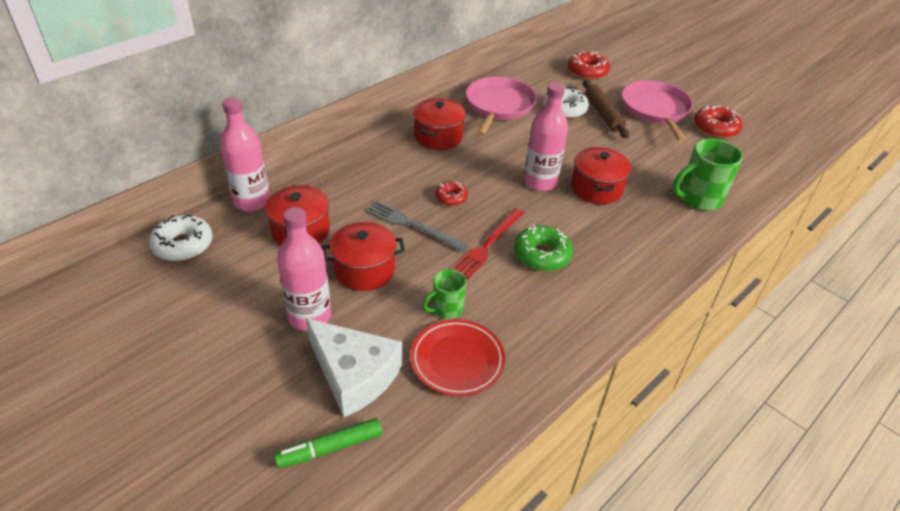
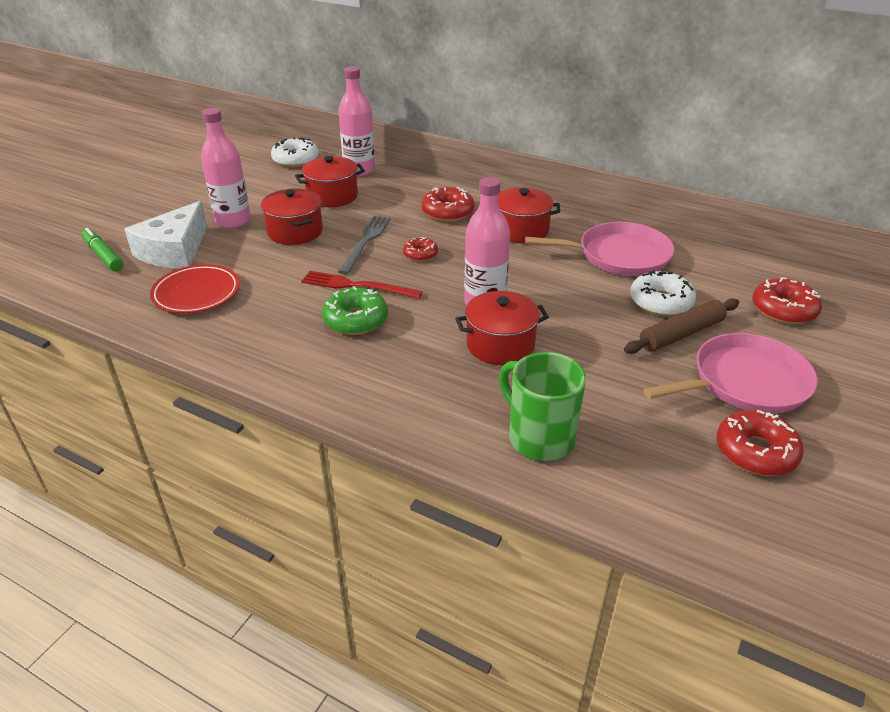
camera: 75 degrees right, 5 degrees down
(383, 166) = (448, 212): none -> red donut
(446, 309) = (258, 278): green mug -> none

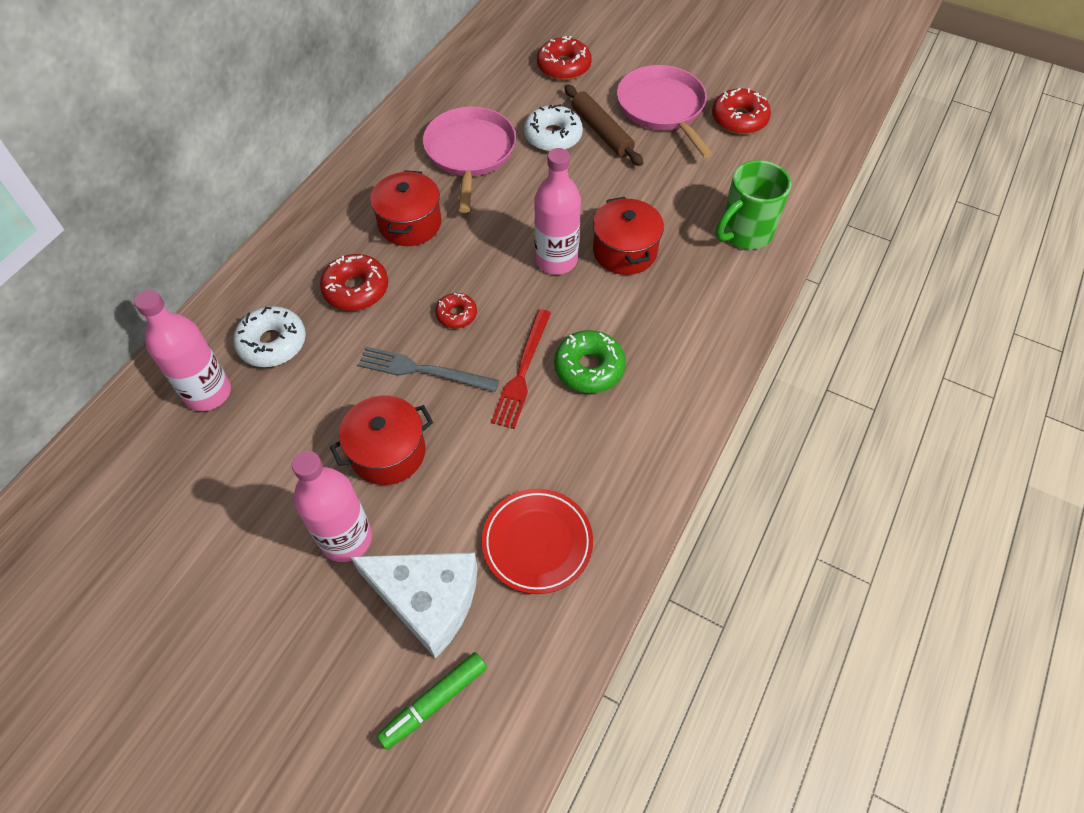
camera: 90 degrees left, 20 degrees up
(295, 160) = (146, 485): white donut -> white donut (272, 343)
(332, 196) = (288, 419): red pot -> none

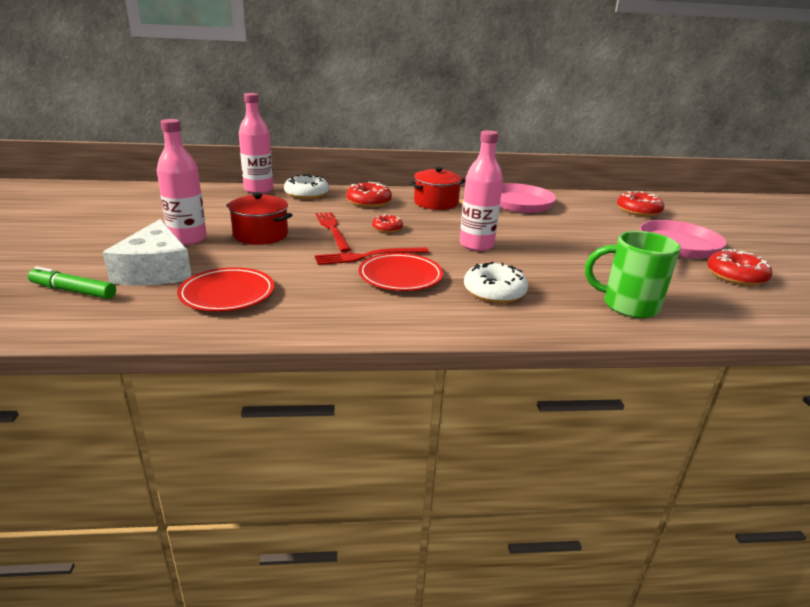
camera: 55 degrees right, 30 degrees down
(423, 370) = (332, 230): grey fork -> red fork
(553, 136) = (575, 221): white donut -> white donut (494, 292)
(589, 368) = (400, 276): green donut -> red plate
(601, 132) = (611, 233): brown rolling pin -> none
(624, 251) = (523, 264): red pot -> none

